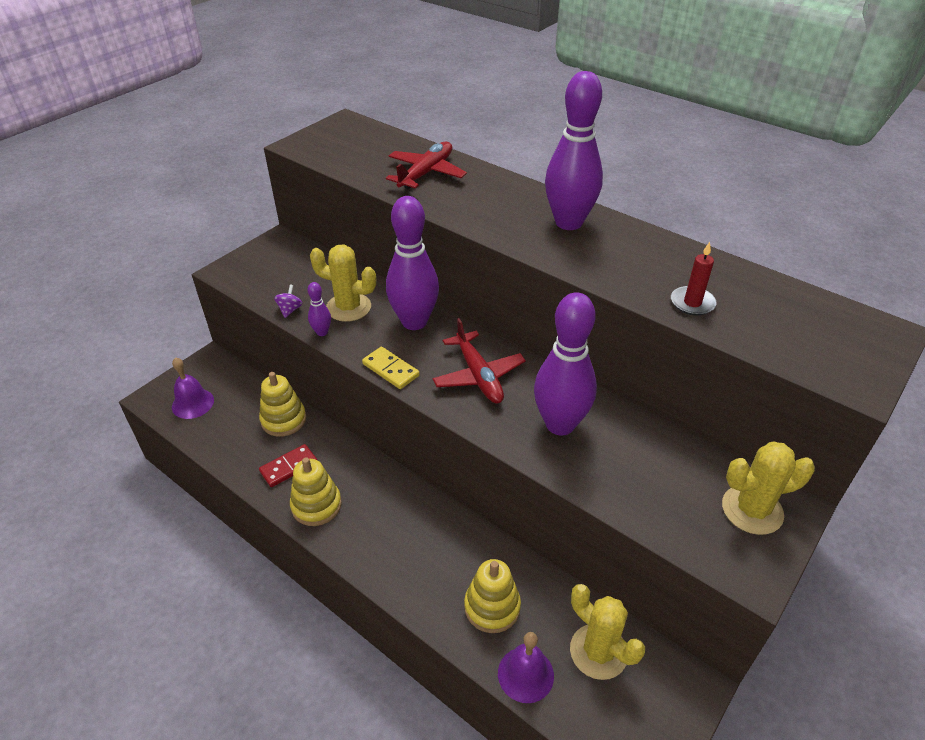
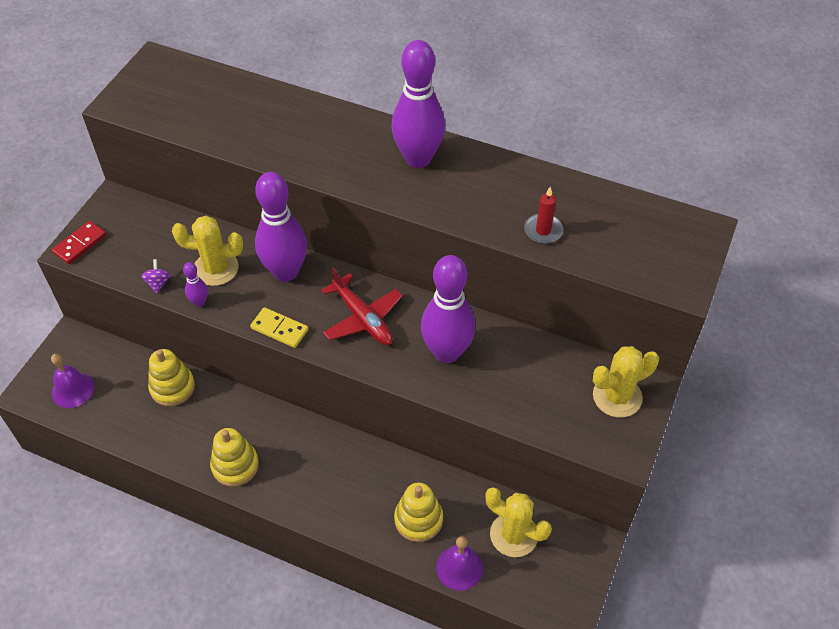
camera: 15 degrees left, 10 degrees up
(289, 467) = (195, 434): red domino -> red domino (80, 244)
(426, 173) = (264, 120): red plane -> none

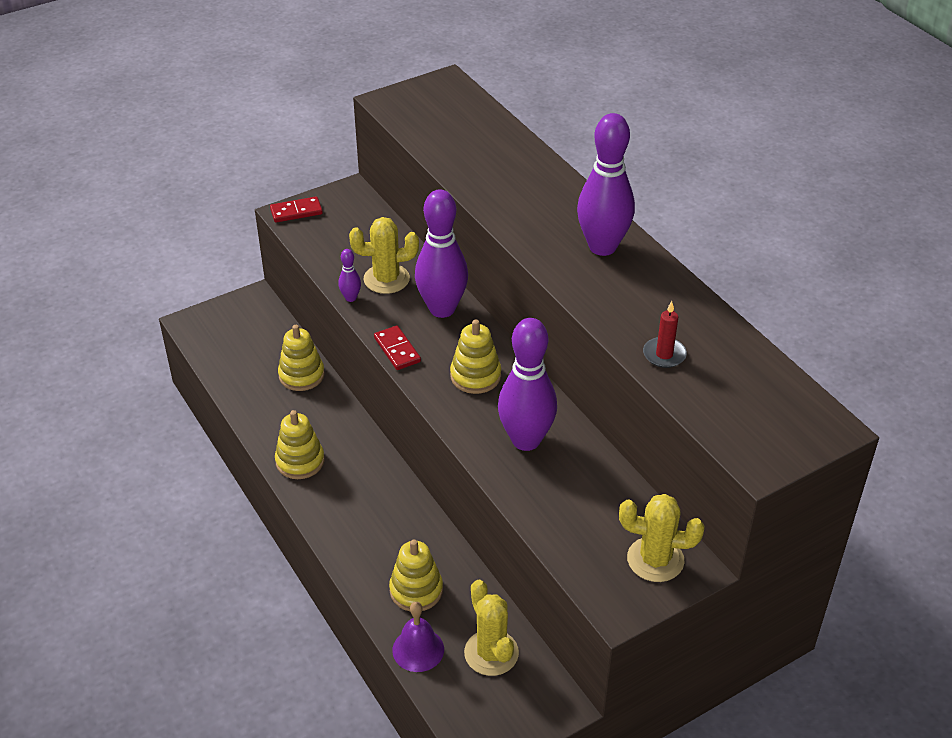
camera: 35 degrees right, 10 degrees down
(73, 390) = (224, 337): purple bell -> none
(158, 283) = (331, 268): purple spinning top -> none
(216, 268) = (386, 279): yellow cactus -> yellow cactus turned 45 degrees counterclockwise
(279, 329) = (397, 350): yellow domino -> red domino
(362, 318) = (475, 376): red plane -> yellow stacking toy

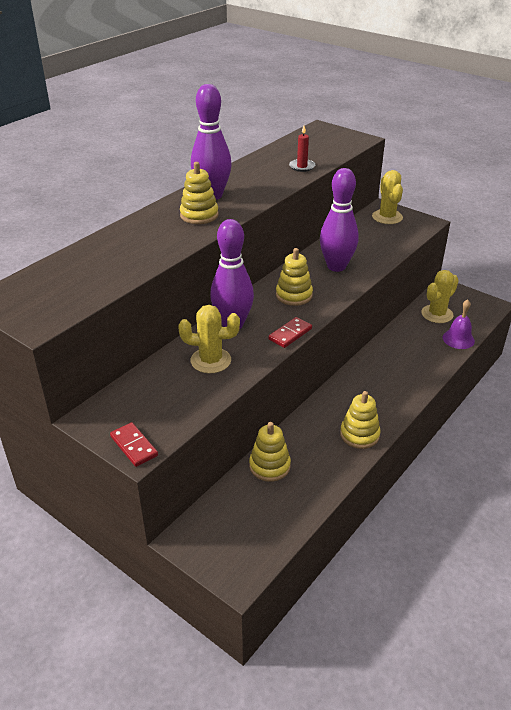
camera: 110 degrees left, 5 degrees down
(351, 298) = (244, 373): purple bowling pin -> none
(386, 279) = (211, 360): yellow cactus -> yellow cactus turned 60 degrees counterclockwise
(416, 590) = (421, 350): yellow stacking toy -> yellow stacking toy (199, 215)

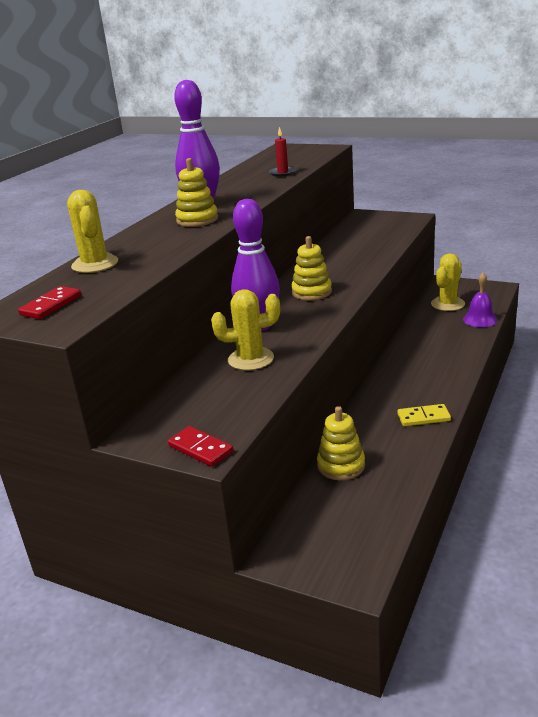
camera: 10 degrees left, 10 degrees down
(290, 334) = (325, 322): red domino -> red domino (51, 305)
(336, 266) = (343, 263): purple bowling pin -> none
(359, 434) = (423, 417): yellow stacking toy -> yellow domino
(387, 217) = (372, 220): yellow cactus -> yellow cactus (95, 264)

